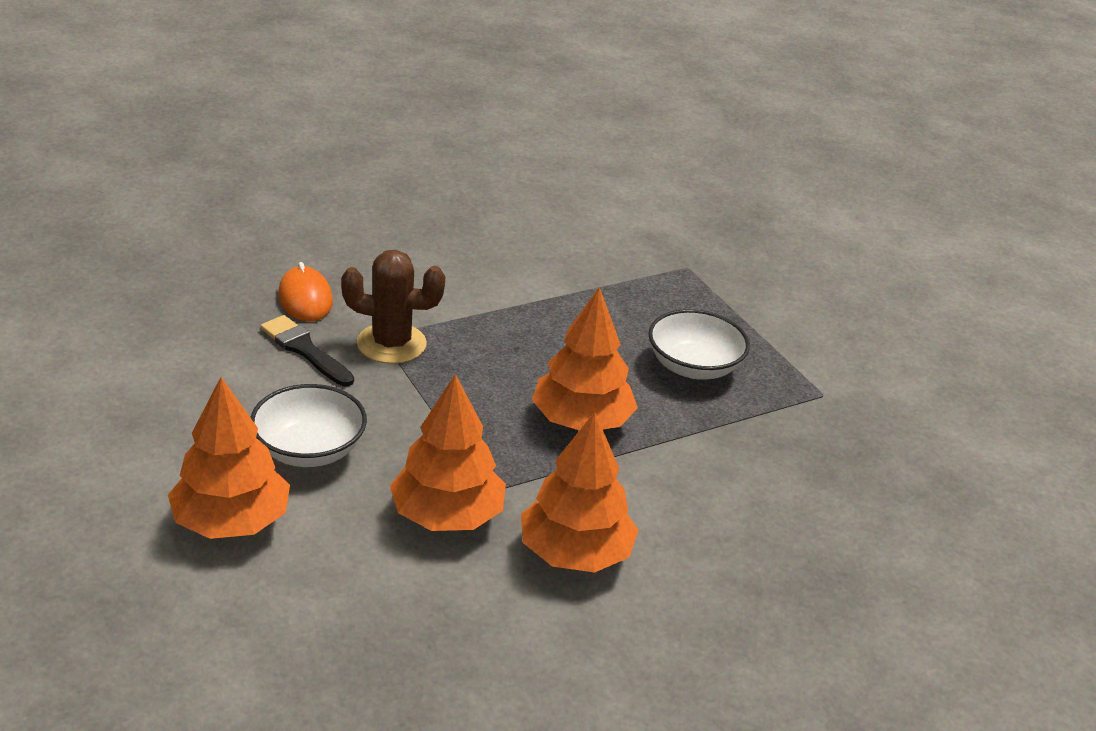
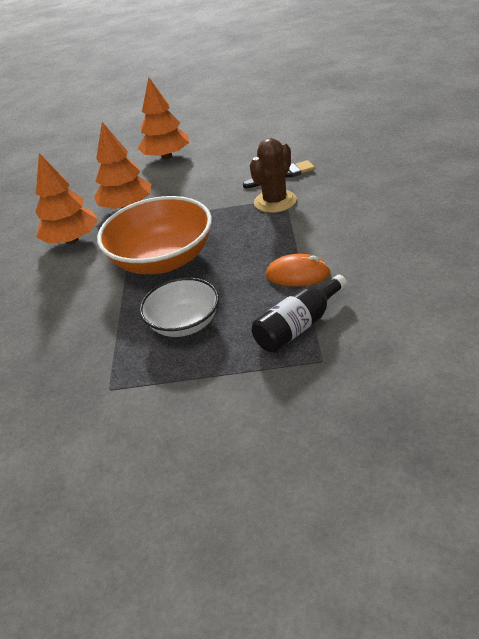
camera: 125 degrees right, 5 degrees up
(305, 298) = (335, 176): orange mouse -> orange mouse (298, 274)
(309, 450) = (199, 174): white bowl -> none
(581, 421) = (163, 260): orange tree -> orange bowl
(648, 287) = (298, 326): none -> black bottle

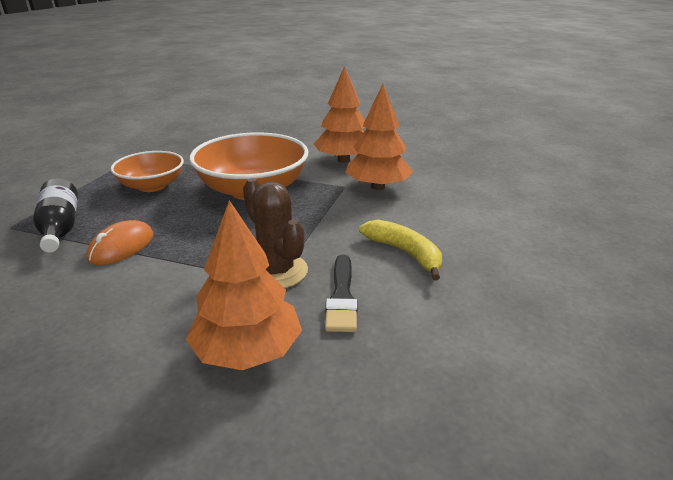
camera: 105 degrees right, 10 degrees down
(166, 157) = (492, 224): orange tree -> orange tree (248, 351)
(184, 323) = (152, 186): white bowl -> orange bowl
(222, 172) = (405, 253): none -> yellow banana

